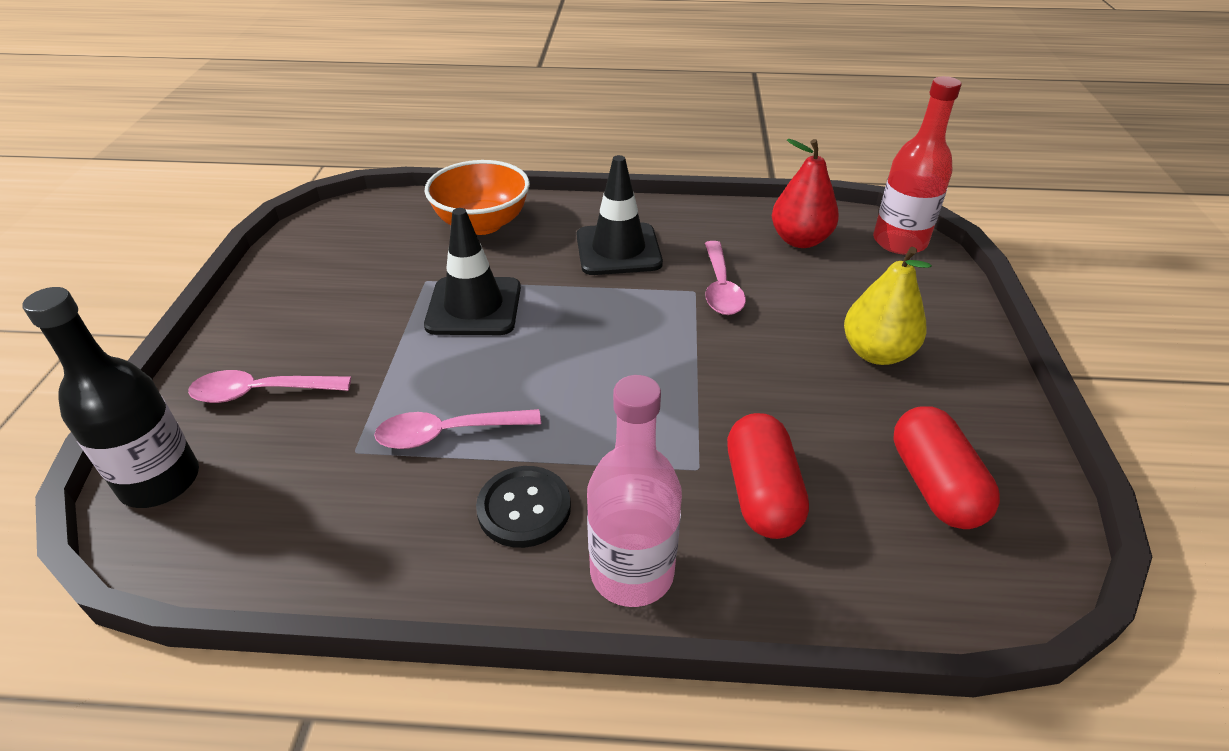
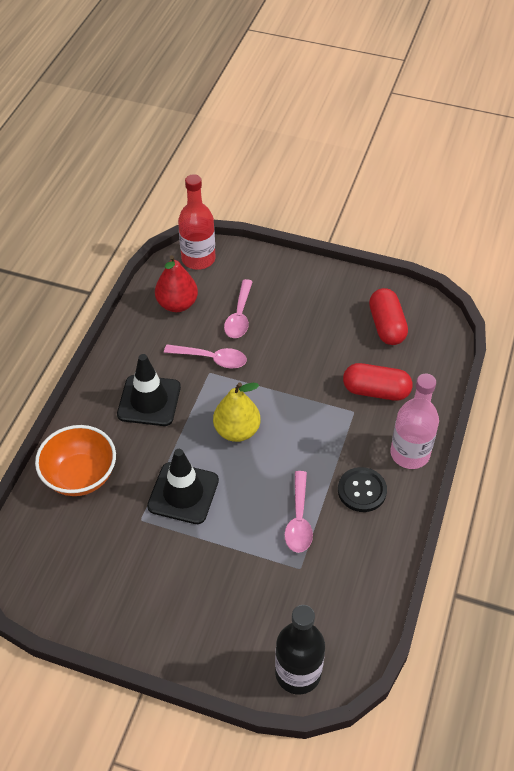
camera: 75 degrees left, 10 degrees up
(261, 392) = (232, 622): pink spoon -> pink spoon (239, 316)
(876, 353) = (293, 310): yellow pear -> yellow pear (237, 431)
(934, 485) = (386, 326): red capsule -> red capsule turned 75 degrees clockwise

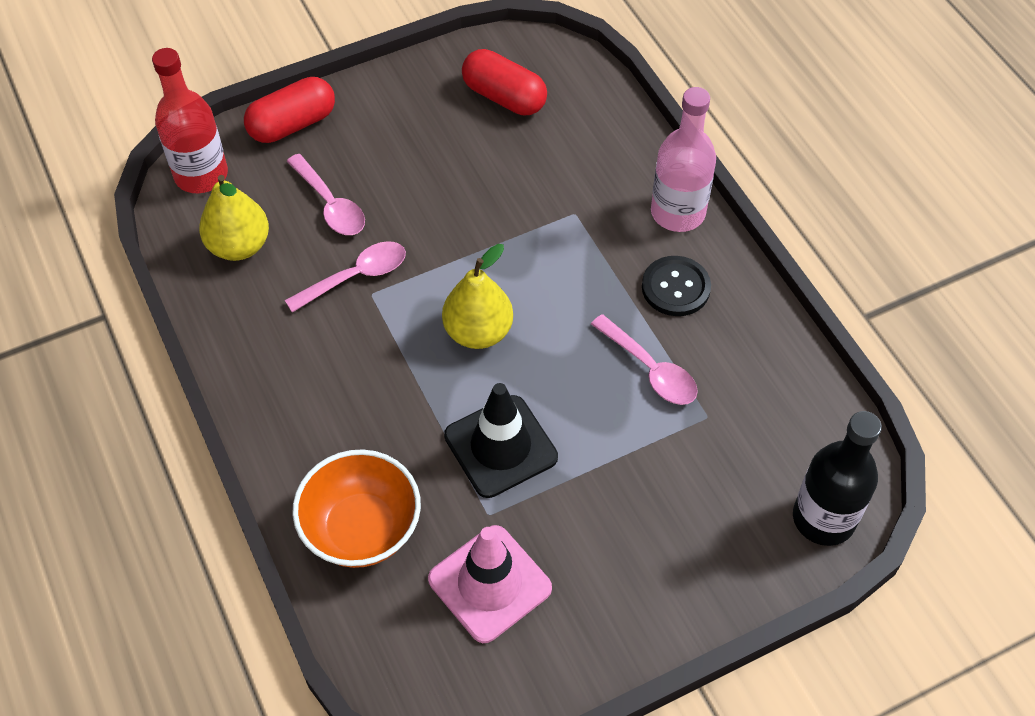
camera: 45 degrees left, 5 degrees up
(104, 551) = (490, 584): none -> pink traffic cone
(149, 401) = (339, 380): black traffic cone -> none
(177, 304) = (239, 246): red pear -> yellow pear
(376, 391) = (572, 174): red capsule -> red capsule (292, 124)

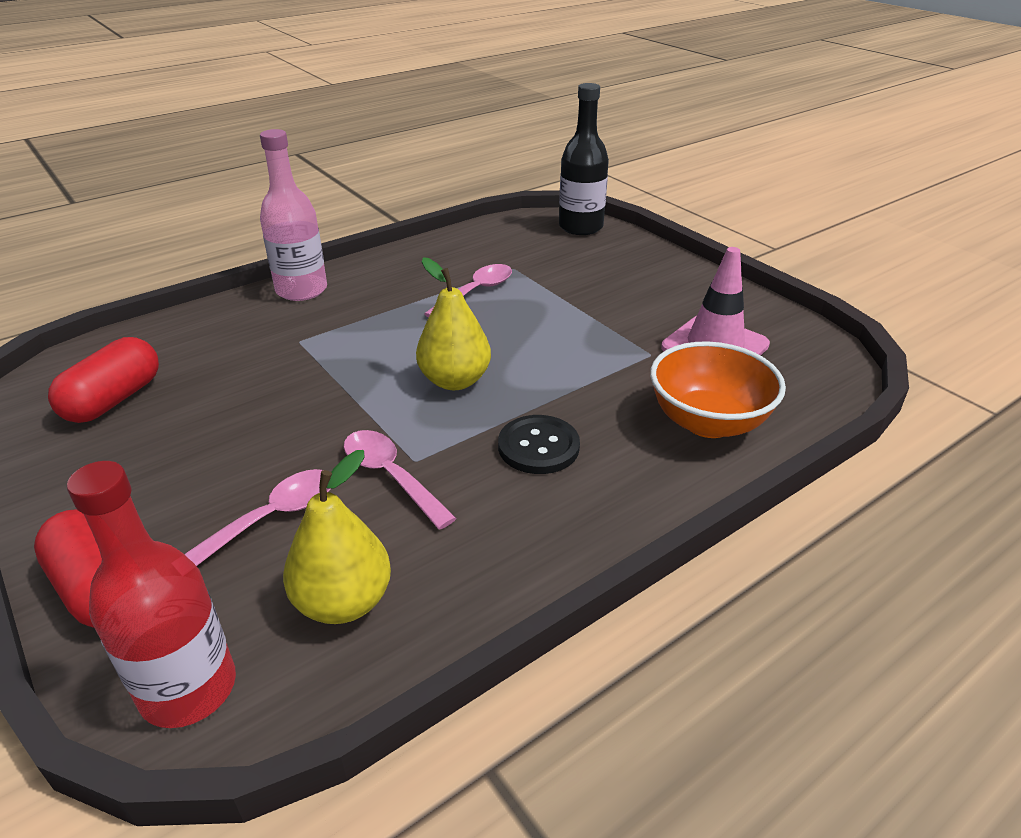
camera: 100 degrees left, 20 degrees down
(500, 446) = (580, 354): black traffic cone -> none
(675, 287) = (387, 286): black button -> black button (538, 447)

